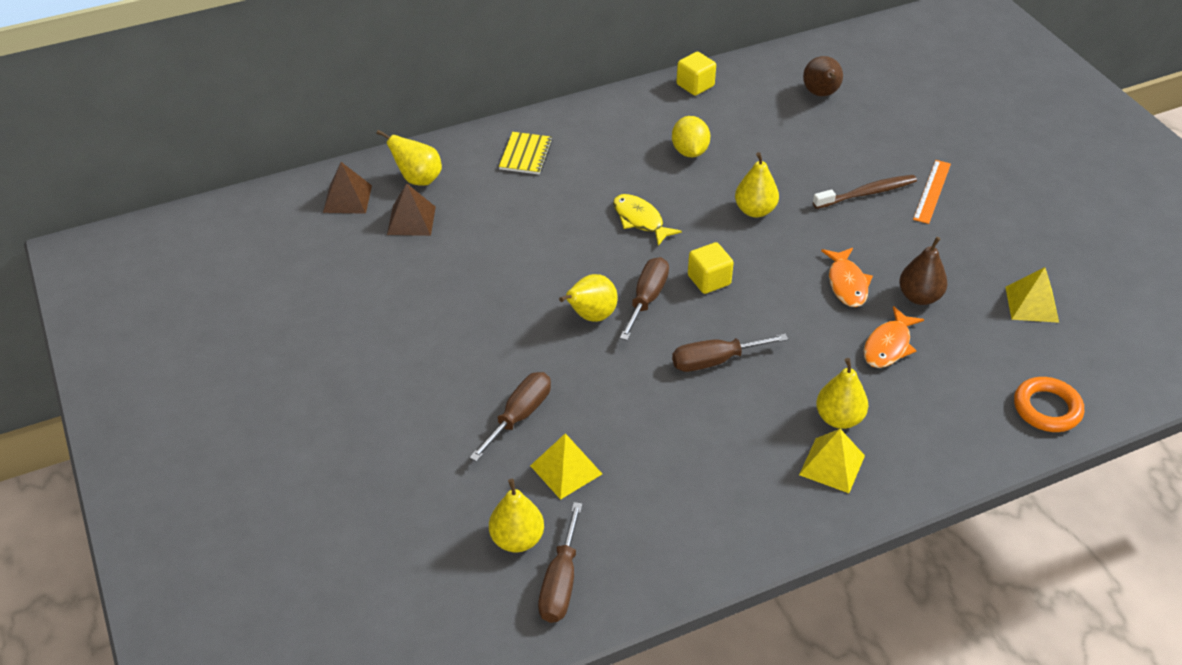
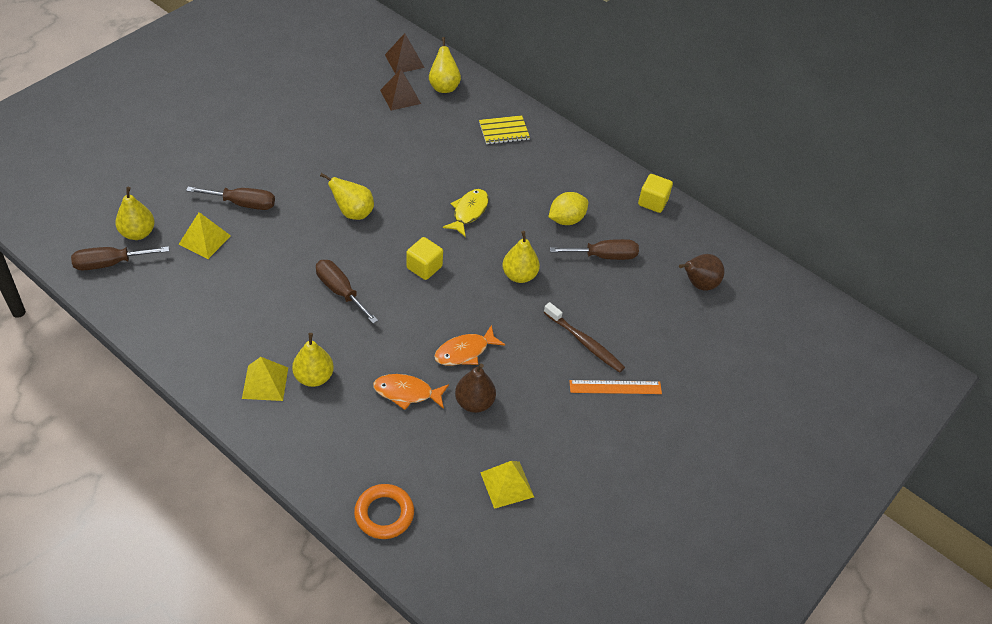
camera: 60 degrees right, 5 degrees up
(647, 298) = (386, 237): brown screwdriver -> brown screwdriver (604, 256)

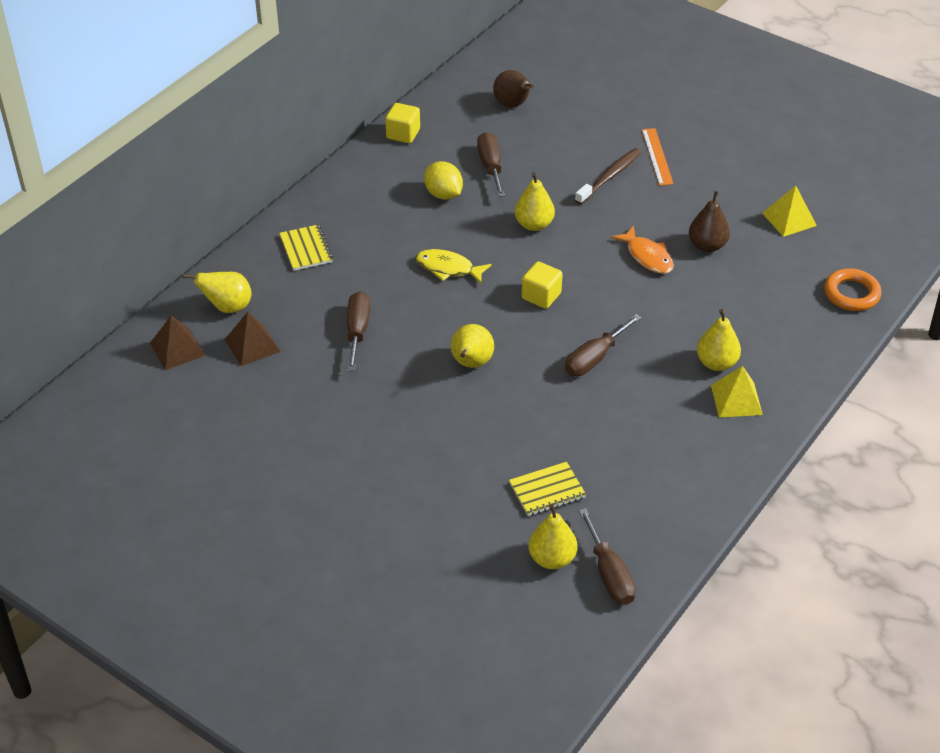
camera: 90 degrees left, 5 degrees down
(204, 240) = (547, 490): yellow pyramid -> yellow notebook
(243, 204) = (478, 466): brown screwdriver -> brown screwdriver (357, 331)
(407, 393) = (712, 293): orange fish -> none

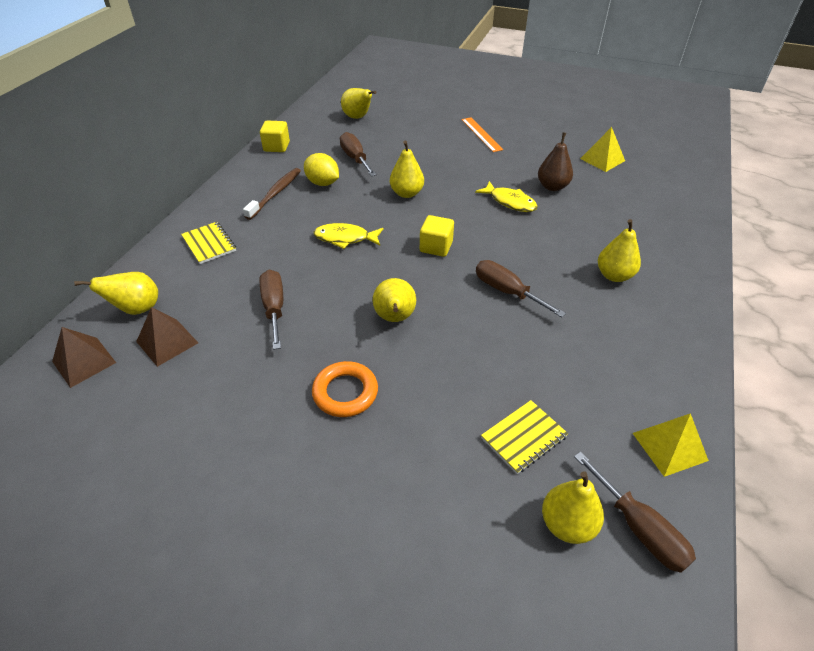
camera: 15 degrees left, 0 degrees up
(513, 105) = (358, 117): brown pear -> yellow pear
(594, 358) = (507, 291): brown screwdriver -> brown screwdriver turned 105 degrees clockwise
(609, 177) = (452, 152): brown toothbrush -> brown toothbrush (275, 193)
(647, 256) = (510, 202): orange fish -> yellow fish
(736, 399) = (650, 304): yellow pyramid -> yellow pyramid (669, 446)
(851, 294) = (683, 203): orange ring -> orange ring (345, 392)

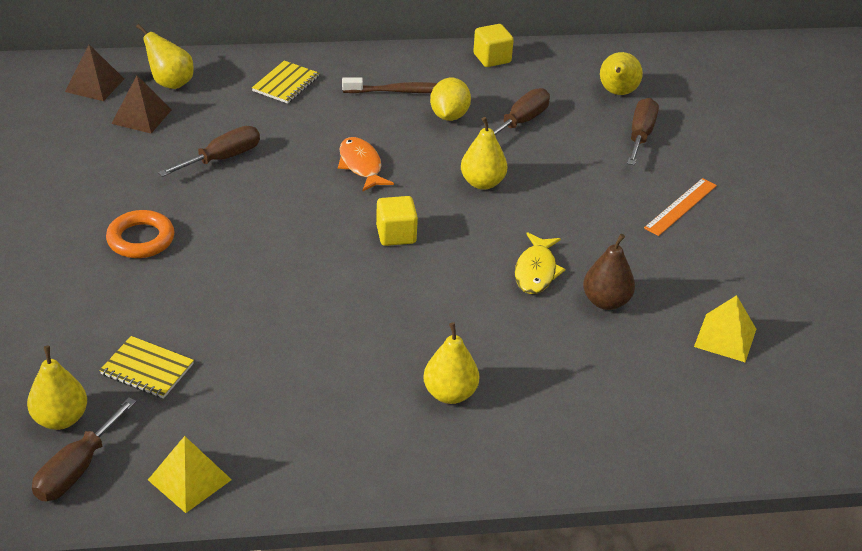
camera: 60 degrees right, 5 degrees down
(345, 238) = (361, 165): yellow fish -> orange fish
(394, 318) = (258, 239): yellow pear -> none
(507, 291) = (355, 309): brown screwdriver -> brown screwdriver (640, 135)

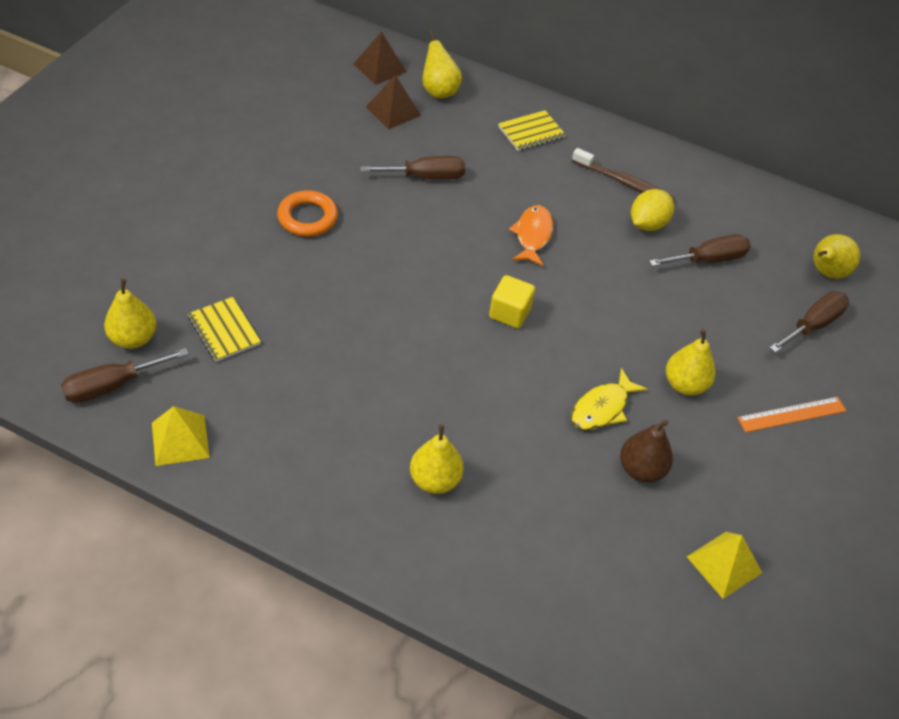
camera: 30 degrees right, 10 degrees up
(482, 183) = (624, 301): yellow pear -> yellow pear (685, 384)
(492, 58) = (733, 186): yellow cube -> none

